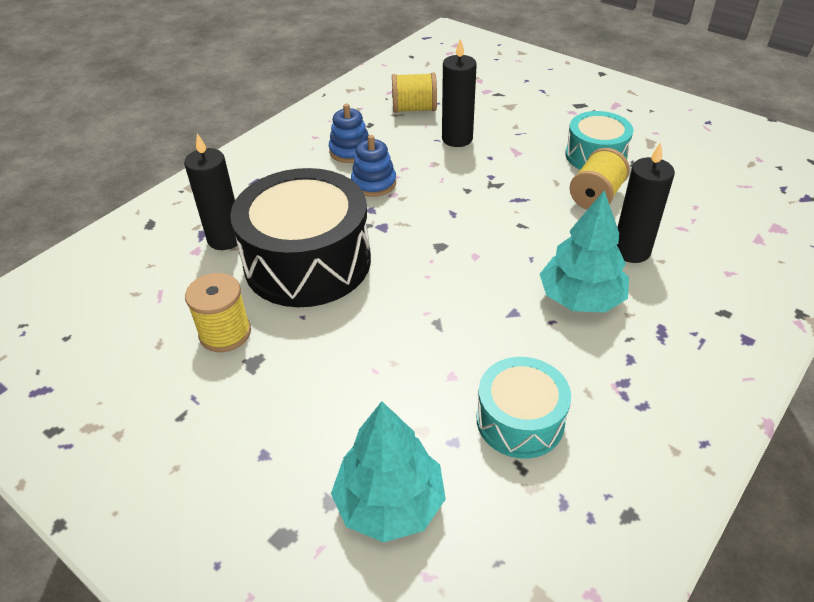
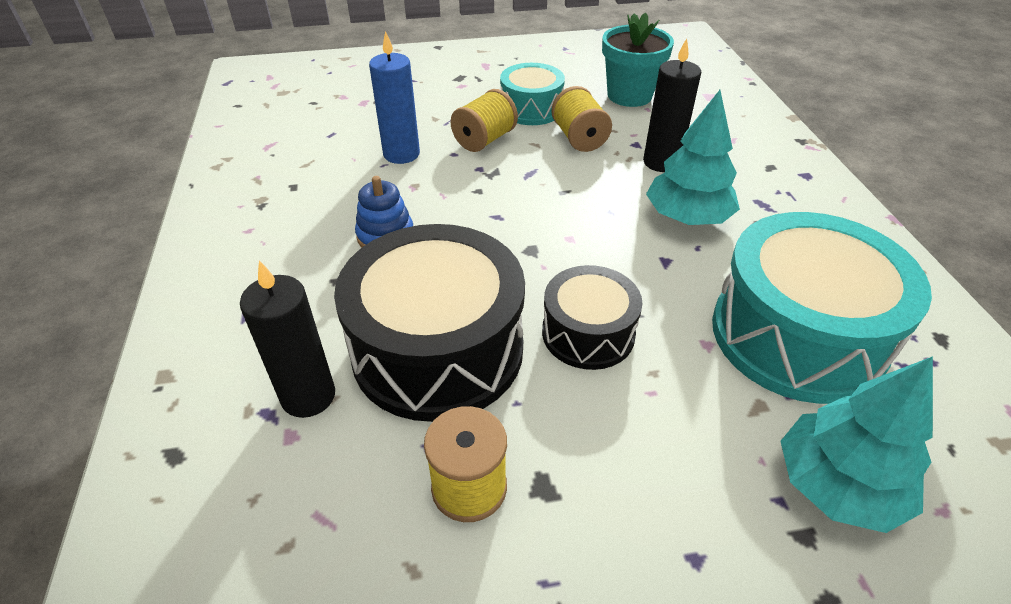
camera: 50 degrees left, 0 degrees up
(350, 151) = (312, 221): blue stacking toy -> none
(393, 314) = (588, 333): none -> black drum
(414, 109) = (318, 149): yellow spool -> yellow spool (484, 140)
(457, 139) = (401, 154): black candle -> blue candle
(520, 420) = (797, 335): turquoise drum -> turquoise drum, size x1.80
(697, 188) = (629, 95): none -> turquoise flower pot

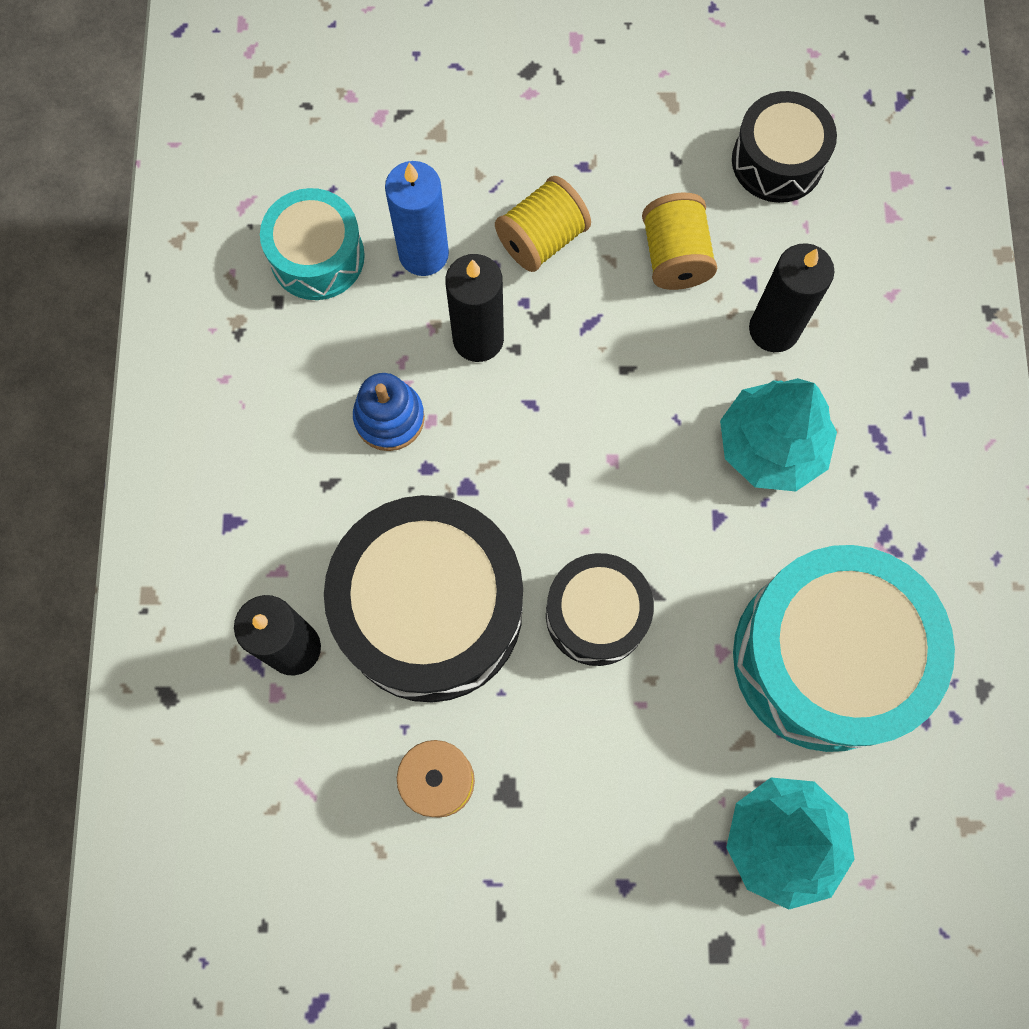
camera: 10 degrees right, 30 degrees up
(449, 188) = (478, 339): none -> black candle
(531, 109) = (622, 173): turquoise drum -> turquoise drum (317, 256)
(629, 95) = (777, 161): turquoise flower pot -> black drum

